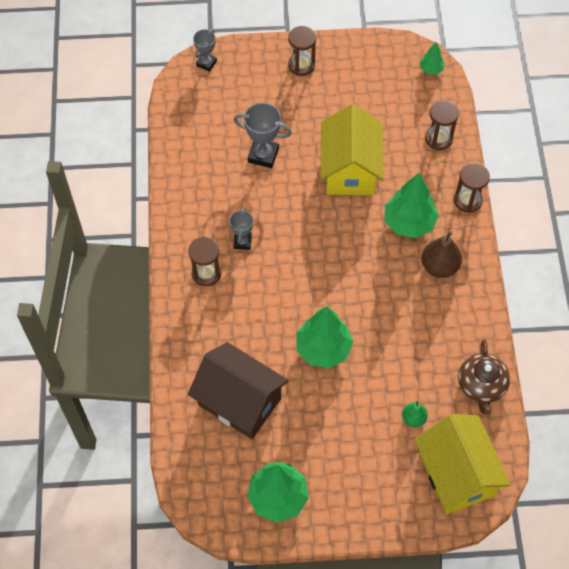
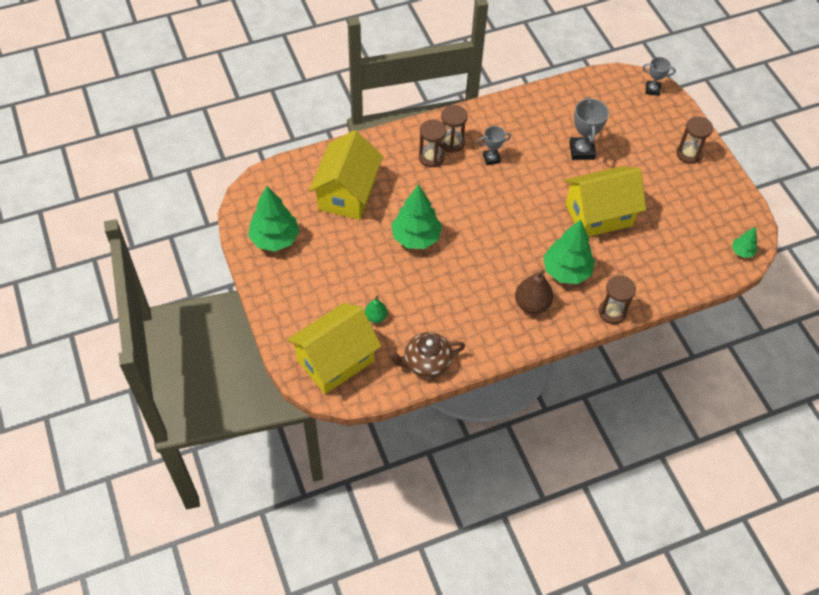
camera: 70 degrees right, 5 degrees down
(239, 402) = (347, 193): brown house -> yellow house
(438, 138) = (667, 274): brown hourglass -> brown hourglass (431, 157)

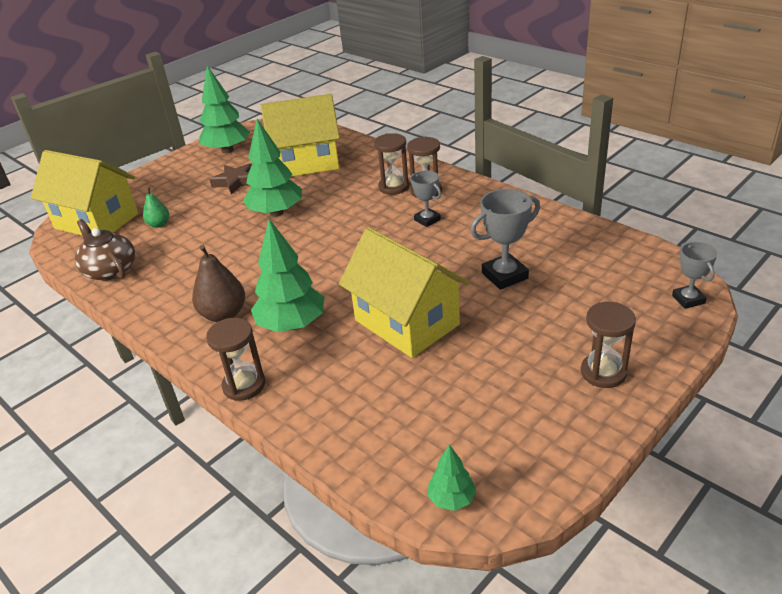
camera: 70 degrees right, 20 degrees down
(342, 249) = (235, 182): none -> brown star

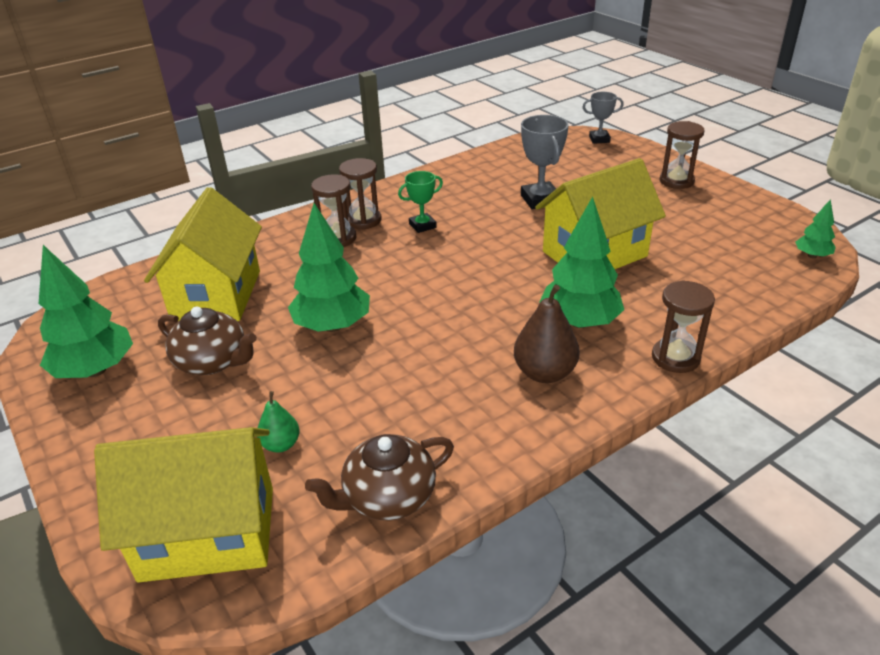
camera: 80 degrees left, 0 degrees up
(96, 221) = (208, 533): yellow house -> yellow house turned 45 degrees clockwise
(235, 182) = (213, 362): brown star -> brown teapot
(427, 220) = (422, 226): grey trophy -> green trophy

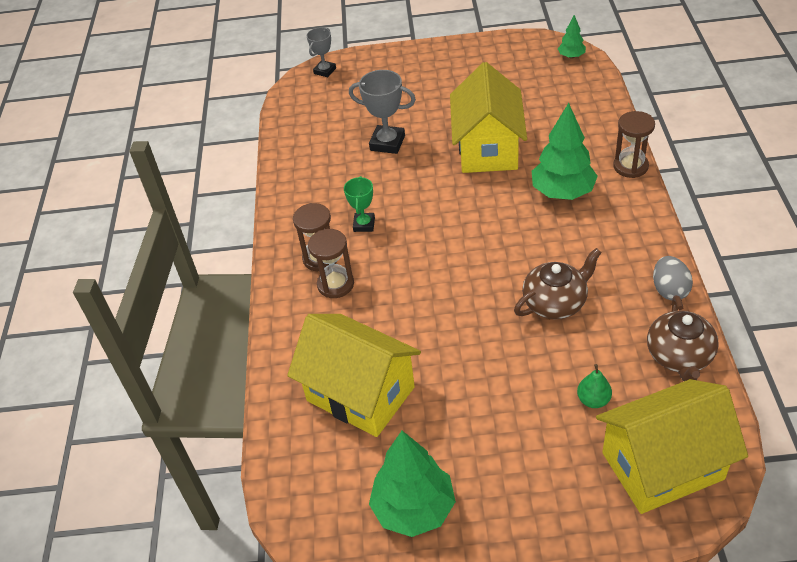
camera: 55 degrees left, 10 degrees up
(208, 533) = (662, 466): yellow house -> yellow house turned 45 degrees clockwise
(213, 362) = (461, 419): brown teapot -> brown teapot (555, 302)
(332, 326) = (467, 328): green tree -> none
(492, 455) = (669, 290): none -> grey egg
(544, 373) = (605, 232): brown pear -> none
(676, 181) = (428, 64): brown hourglass -> none

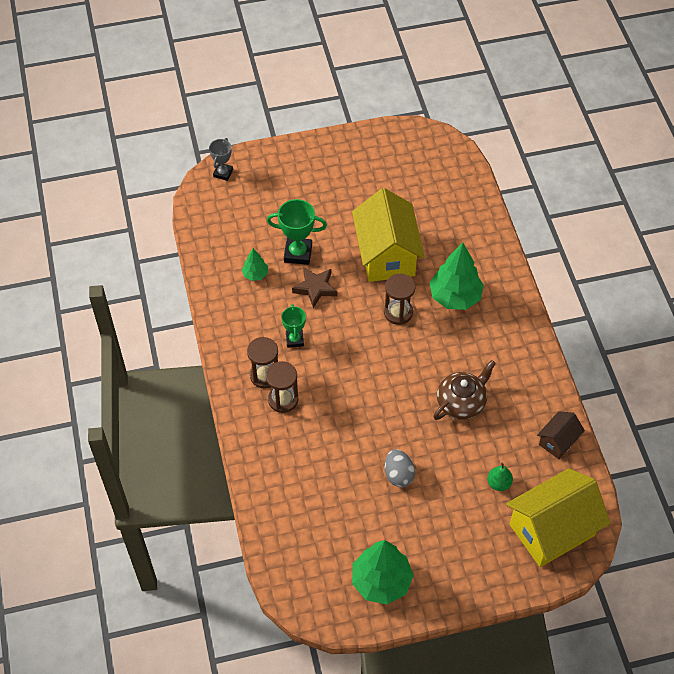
camera: 15 degrees left, 10 degrees up
(360, 394) = (323, 495): yellow house -> none
(387, 143) = (298, 253): grey trophy -> green trophy
(399, 176) = (315, 288): none -> brown star
(571, 56) = (445, 148): green tree -> green tree (255, 274)
(630, 166) = (507, 267): brown hourglass -> brown hourglass (398, 312)
(669, 290) = (547, 384): grey egg -> grey egg (398, 475)
(679, 356) = (558, 441): brown teapot -> brown house

